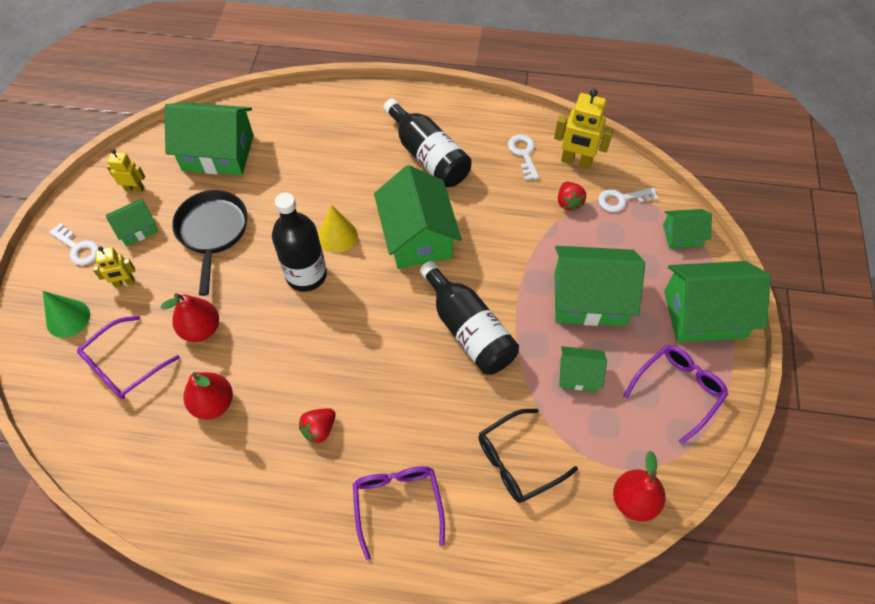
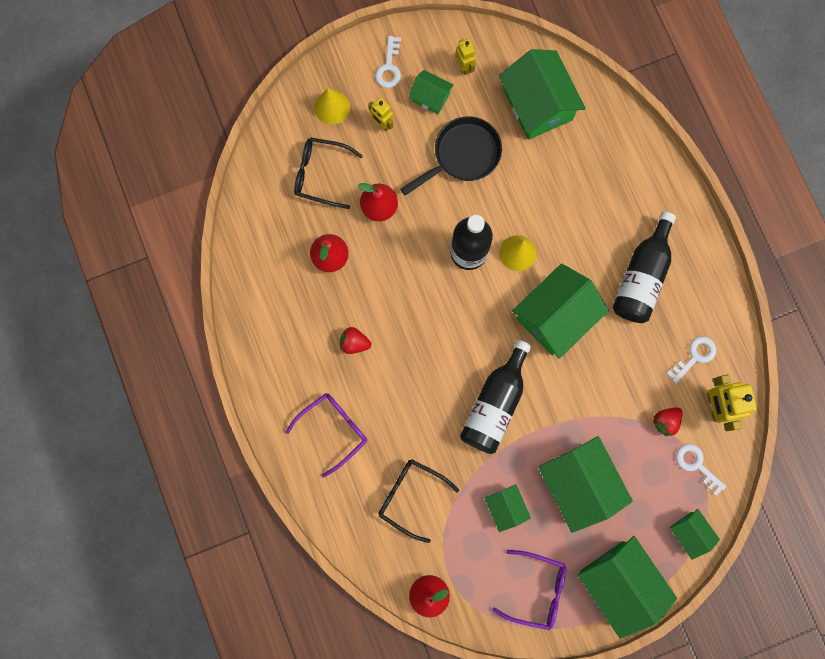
camera: 60 degrees right, 20 degrees up
(68, 318) = (332, 107): green cone -> yellow cone
(124, 365) = (321, 174): purple glasses -> black glasses

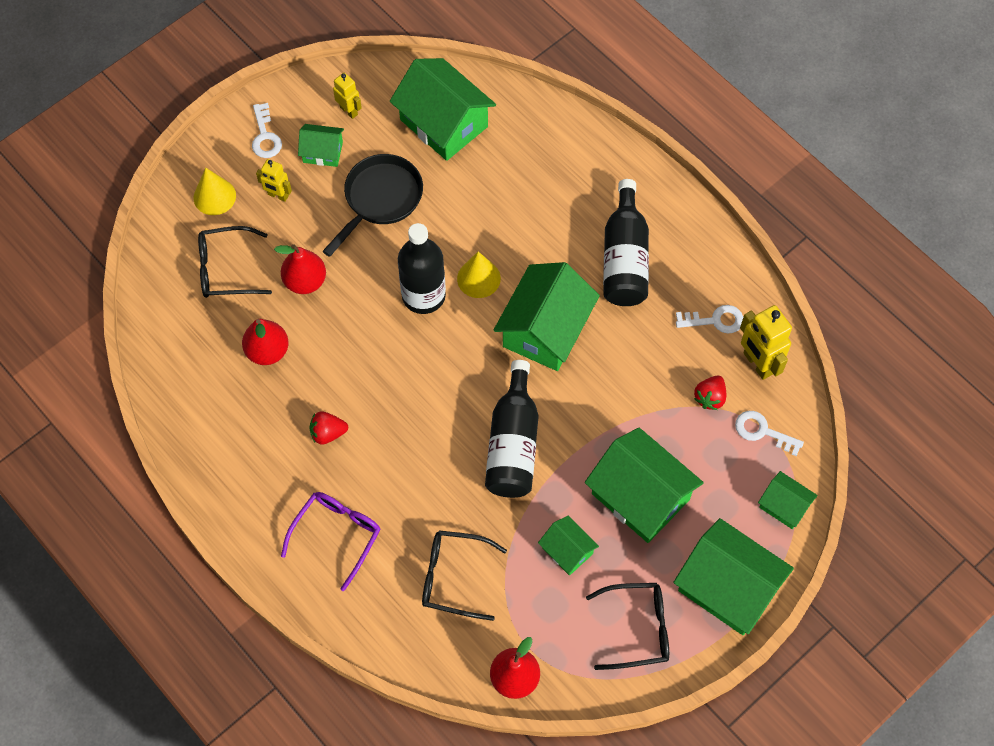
camera: 20 degrees left, 15 degrees down
(536, 590) = (637, 629): purple glasses -> black glasses
(694, 357) = (715, 320): white key -> white key turned 60 degrees clockwise

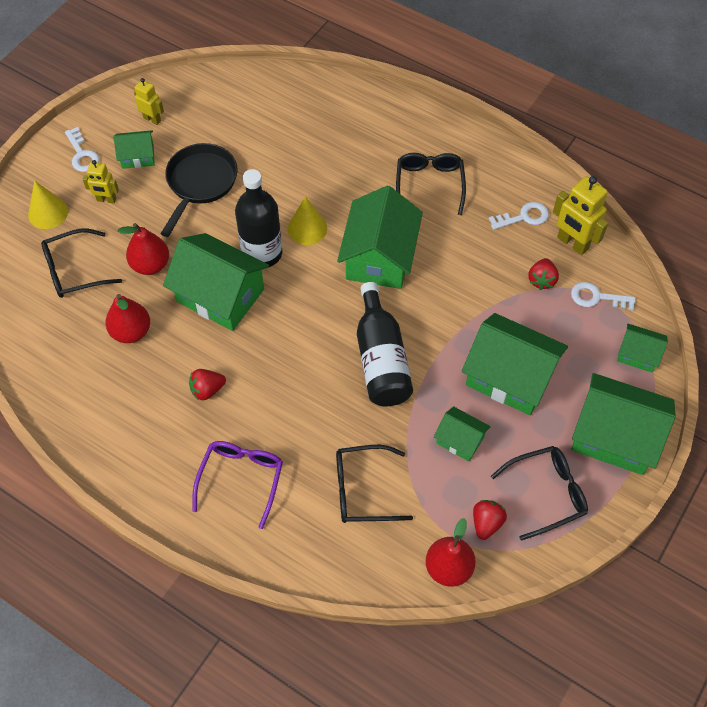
camera: 15 degrees left, 5 degrees down
(444, 123) = (239, 112): green house -> green house (220, 295)
(566, 643) = (486, 523): none -> red strawberry
(624, 258) = (429, 185): black bottle -> black glasses

